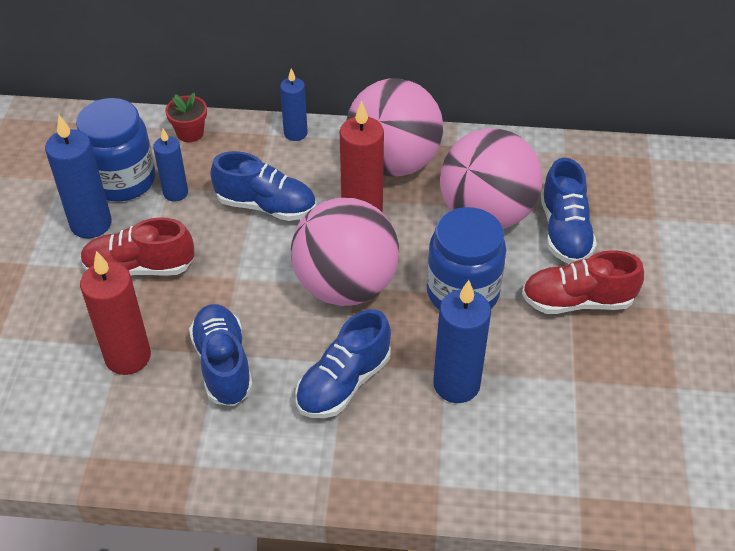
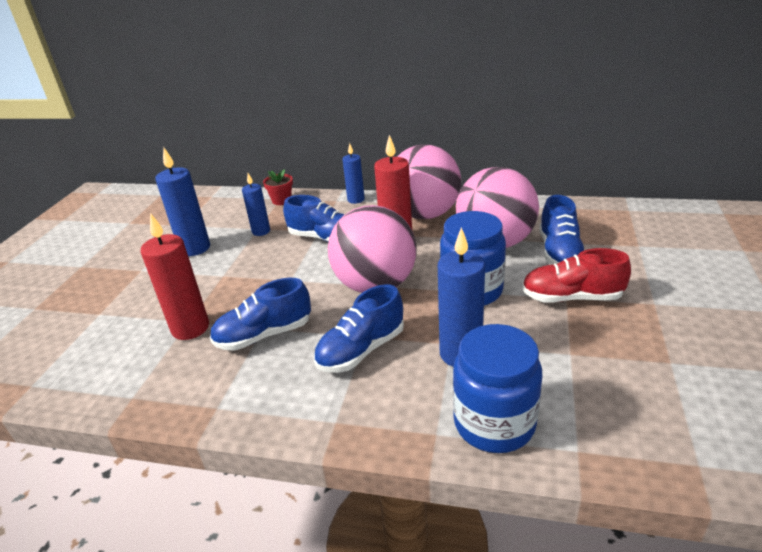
camera: 10 degrees right, 15 degrees down
(122, 180) = (226, 225): blue jar -> blue jar (494, 423)
(139, 268) = (220, 273): red shoe -> none
(223, 364) = (264, 335): blue shoe -> blue shoe turned 105 degrees counterclockwise

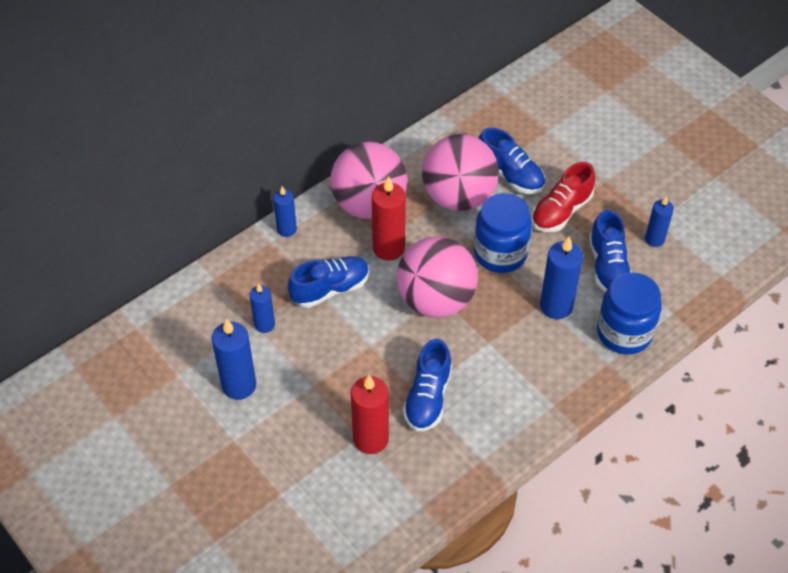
camera: 55 degrees left, 20 degrees up
(281, 200) = (219, 280): red flower pot -> none
(361, 350) = (501, 353): blue shoe -> blue shoe (608, 266)
(647, 375) = (654, 239): none -> blue candle

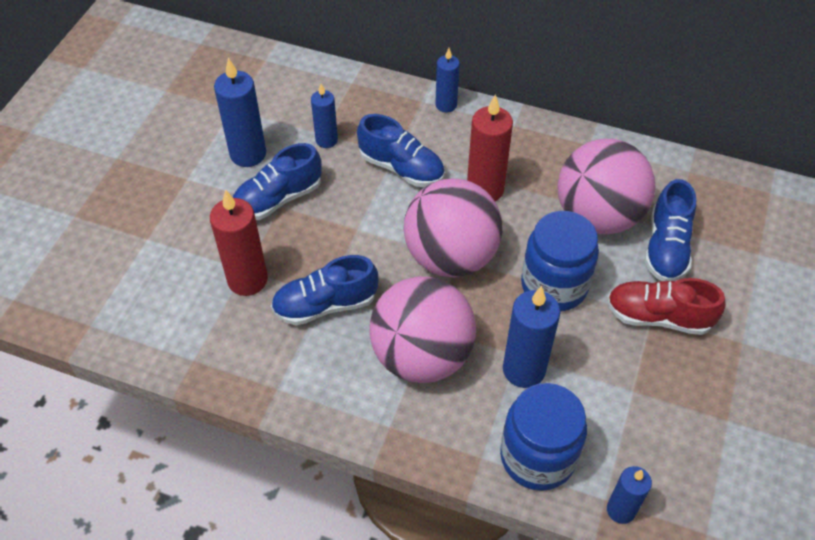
camera: 60 degrees right, 0 degrees up
(369, 204) = (526, 150): pink ball -> pink ball (422, 355)
(608, 266) = (619, 398): blue shoe -> blue shoe (278, 199)
(654, 239) = (699, 431): blue candle -> blue candle (621, 510)

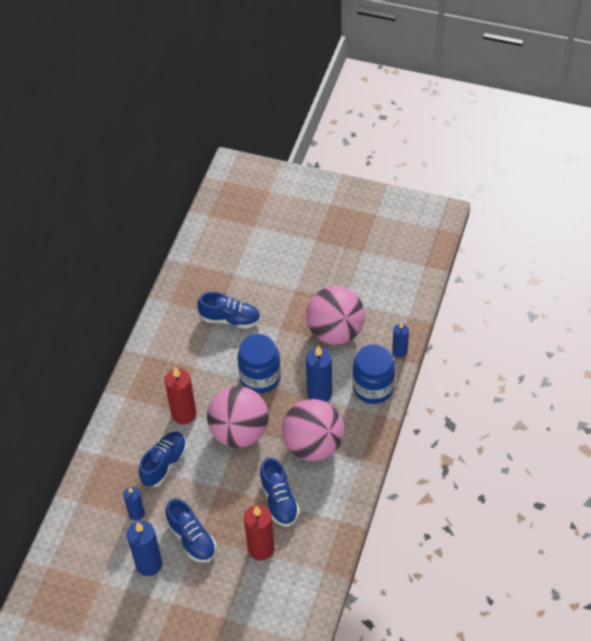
camera: 90 degrees left, 0 degrees up
(446, 105) = (104, 439): blue candle -> none
(598, 216) = (206, 352): pink ball -> pink ball (335, 331)
(658, 317) = (280, 327): red shoe -> none

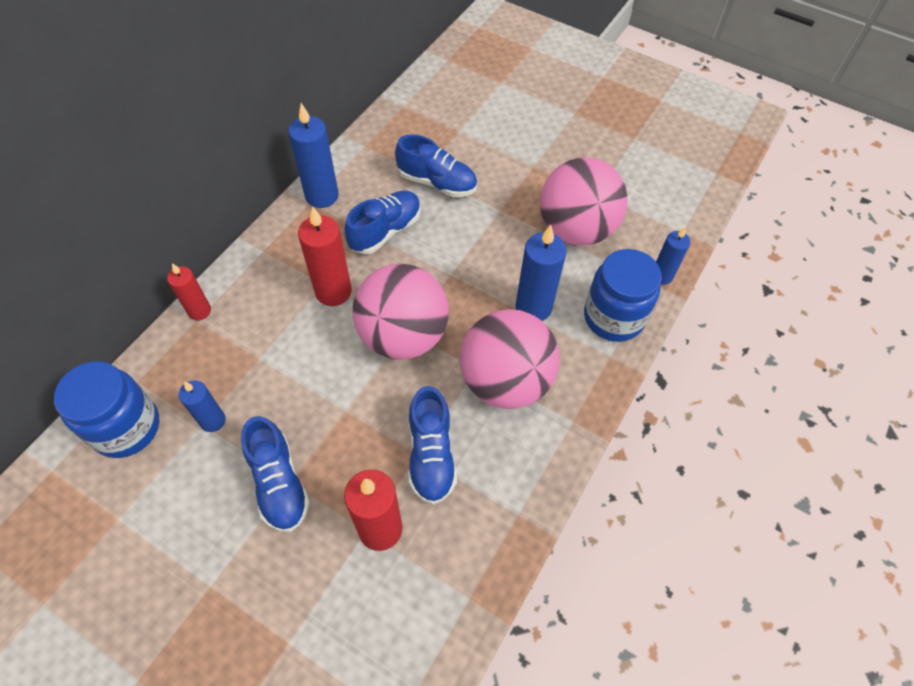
camera: 10 degrees right, 5 degrees up
(99, 448) = (199, 311): none -> red candle
(149, 564) = (199, 508): blue candle -> blue candle (322, 196)
(164, 464) = (280, 356): blue shoe -> blue shoe (385, 231)
(260, 377) = (455, 266): blue jar -> blue jar (126, 427)

